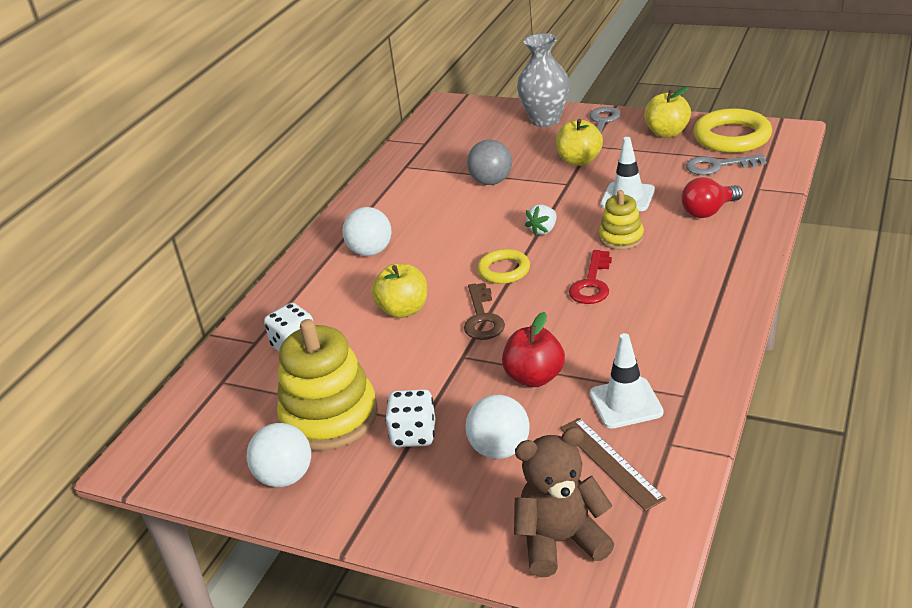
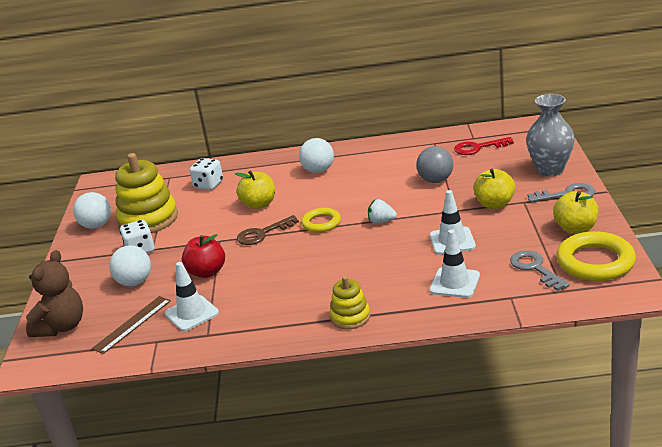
camera: 65 degrees right, 5 degrees down
(561, 541) = (62, 327): brown teddy bear -> brown teddy bear turned 60 degrees clockwise
(592, 283) = (322, 261): red key -> red key (478, 148)
(621, 238) = (390, 255): yellow stacking toy -> yellow stacking toy (350, 317)
(708, 211) = (454, 283): red light bulb -> white traffic cone

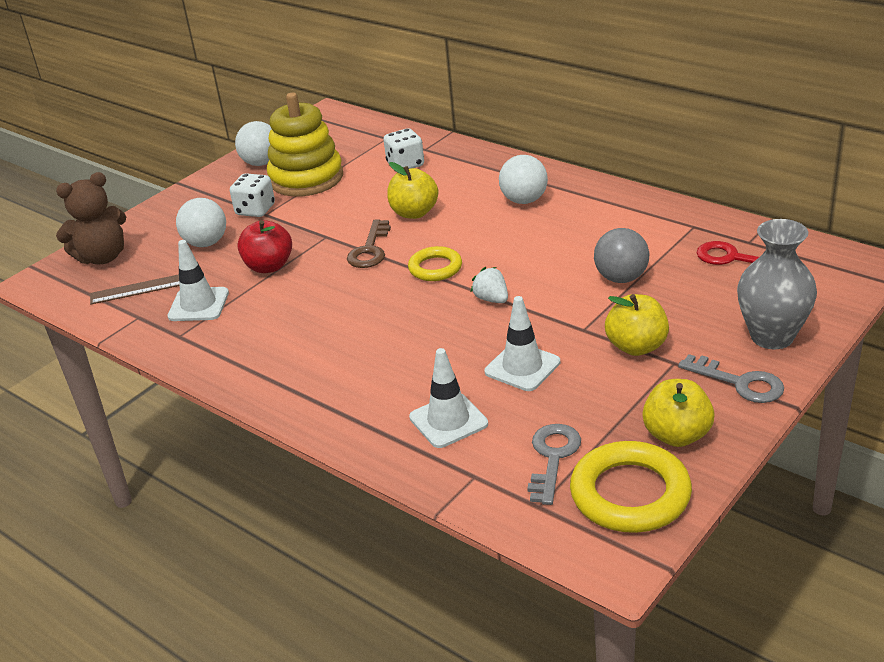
camera: 40 degrees right, 5 degrees up
(262, 233) = (370, 250): brown key -> brown key turned 90 degrees counterclockwise
(350, 317) = (304, 395): yellow stacking toy -> none

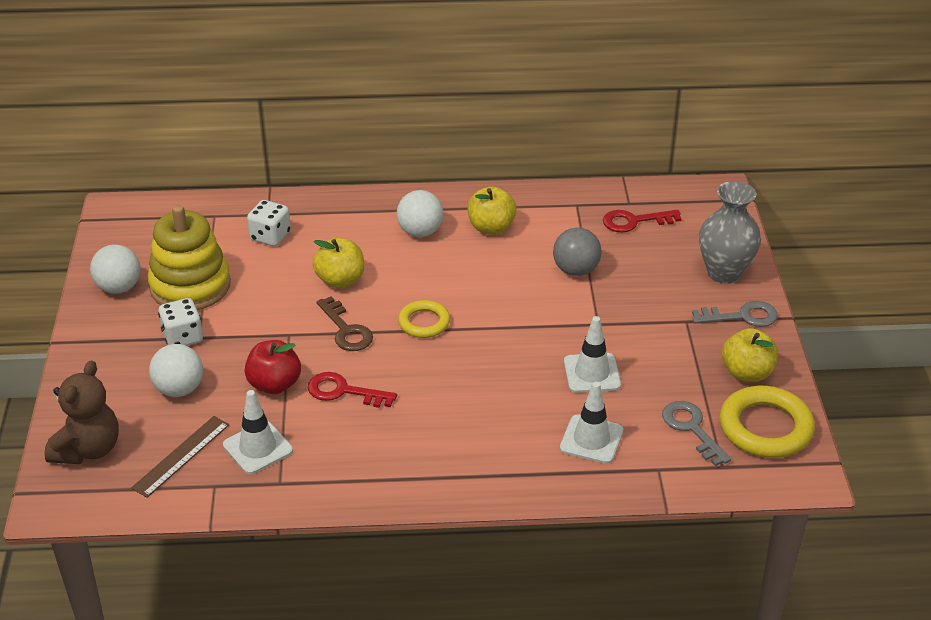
camera: 45 degrees left, 5 degrees up
(308, 292) = (343, 391): none -> red key
(491, 299) = (502, 330): white strawberry -> none
(636, 346) = (649, 320): yellow apple -> yellow apple (491, 227)

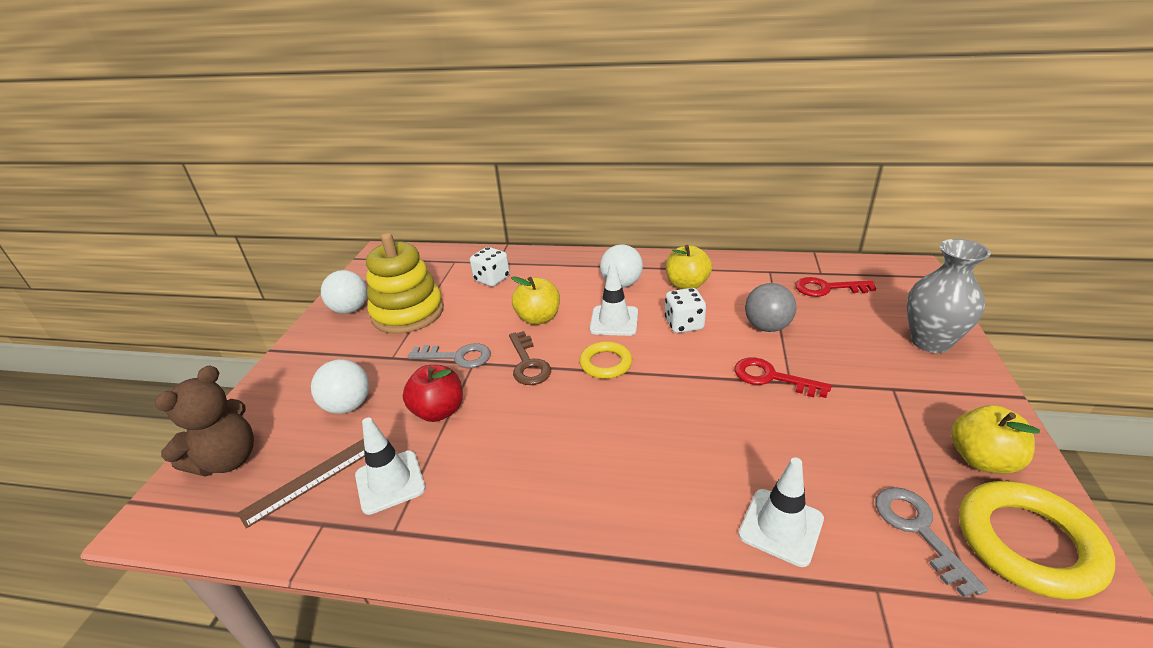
camera: 15 degrees right, 5 degrees down
(183, 337) = (378, 356): white dice -> white dice (684, 324)
(343, 391) = (504, 427): red key -> red key (771, 378)
(592, 373) = (782, 438): white traffic cone -> white traffic cone (614, 321)
(742, 316) = (961, 390): grey key -> grey key (457, 357)

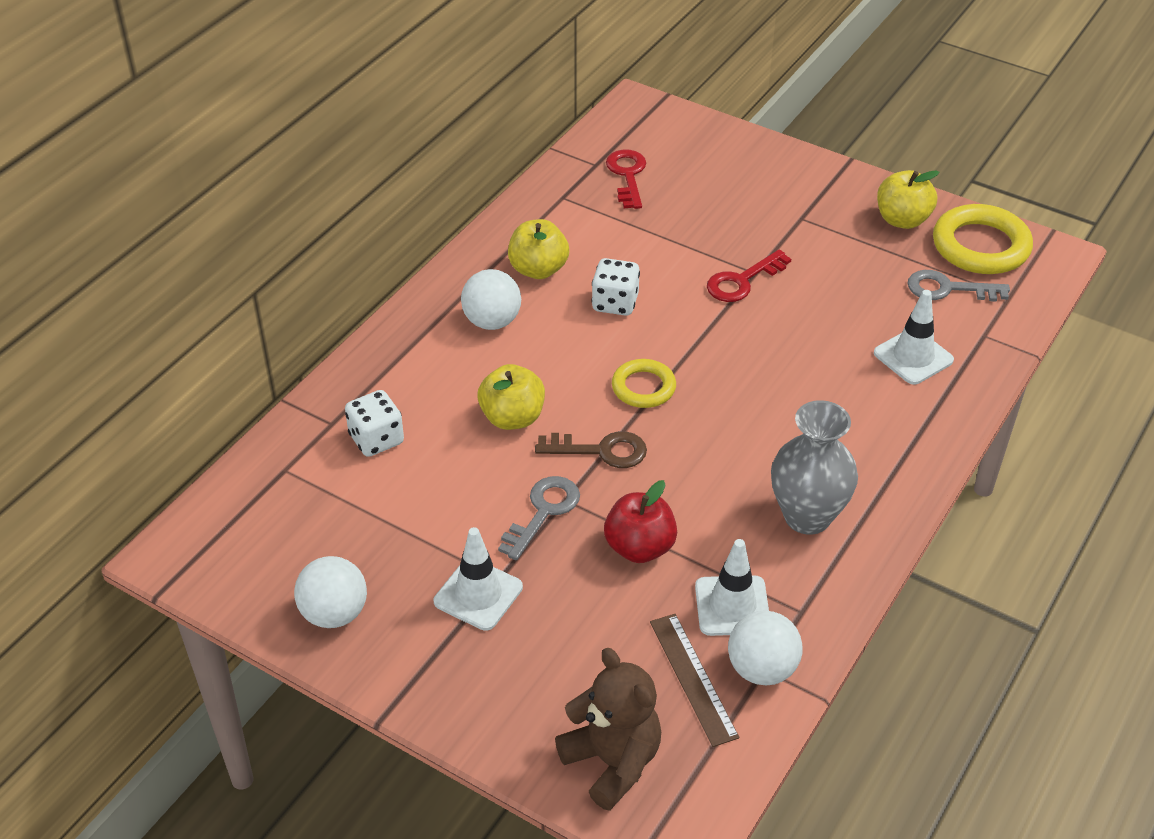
camera: 70 degrees left, 10 degrees up
(348, 406) = (577, 633): white ball -> white ball (762, 669)
(408, 313) = (397, 546): yellow stacking toy -> none
(614, 321) = (568, 354): white traffic cone -> white traffic cone (478, 594)
(767, 327) = (663, 247): grey ball -> none
(827, 288) = (627, 175): red key -> red key turned 150 degrees clockwise
(930, 342) = (756, 162): grey vase -> grey vase (807, 516)

